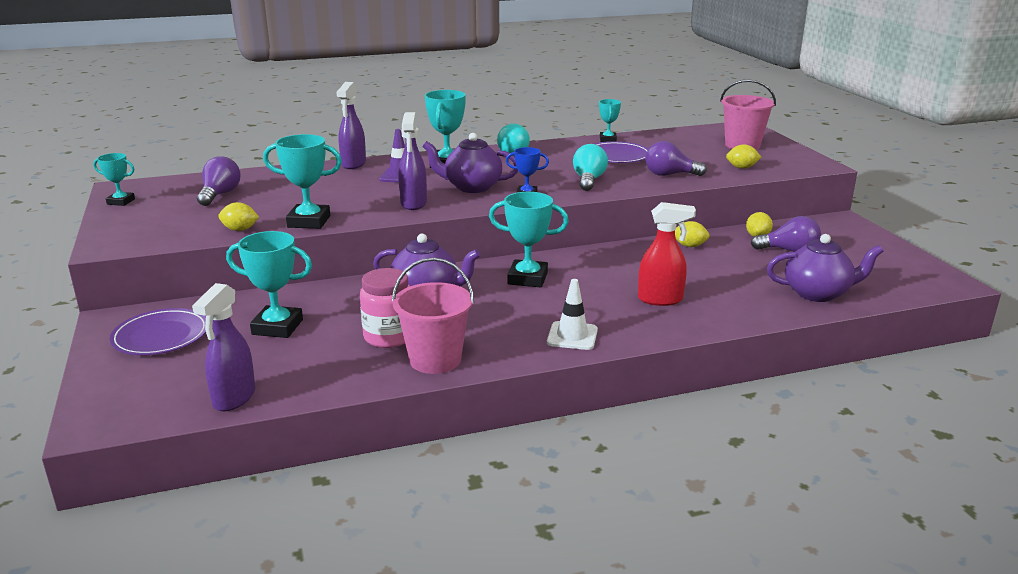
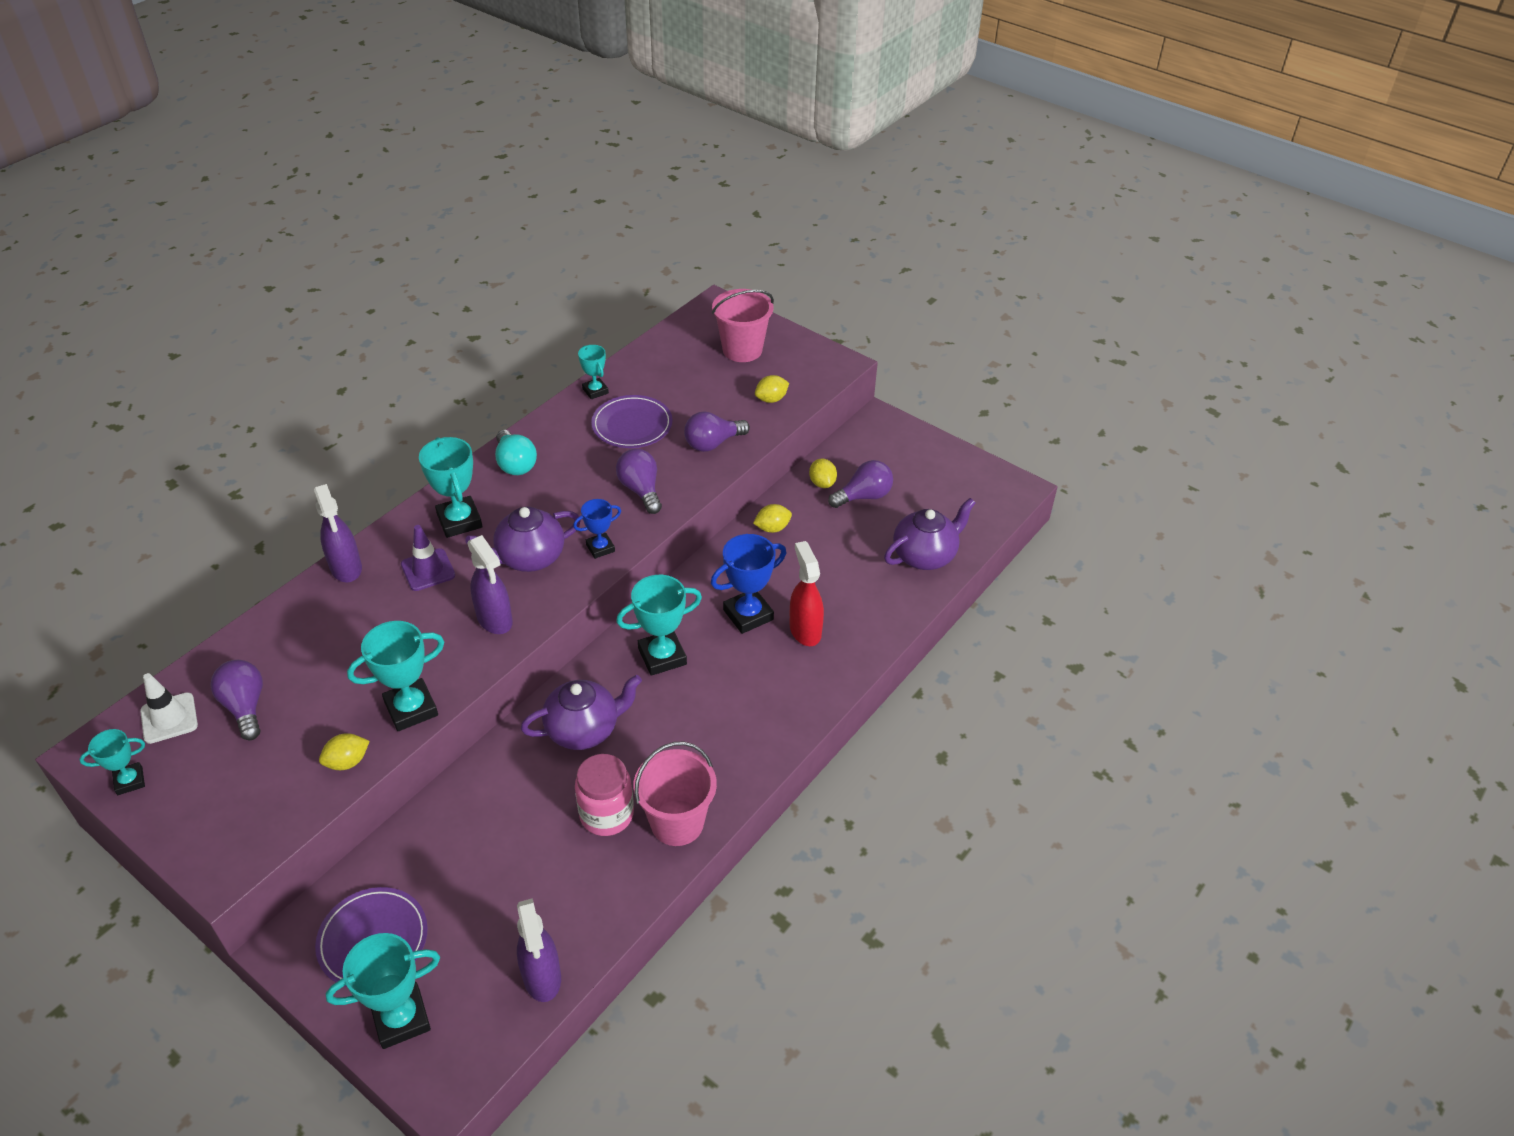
camera: 35 degrees left, 20 degrees up
(277, 327) = (483, 860): turquoise trophy -> turquoise trophy (401, 1018)
(572, 336) = (768, 724): white traffic cone -> white traffic cone (169, 718)
(588, 180) = (641, 490): turquoise light bulb -> purple light bulb
(620, 279) = (748, 615): none -> blue trophy
(661, 299) = (805, 630): red spray bottle -> red spray bottle turned 75 degrees counterclockwise

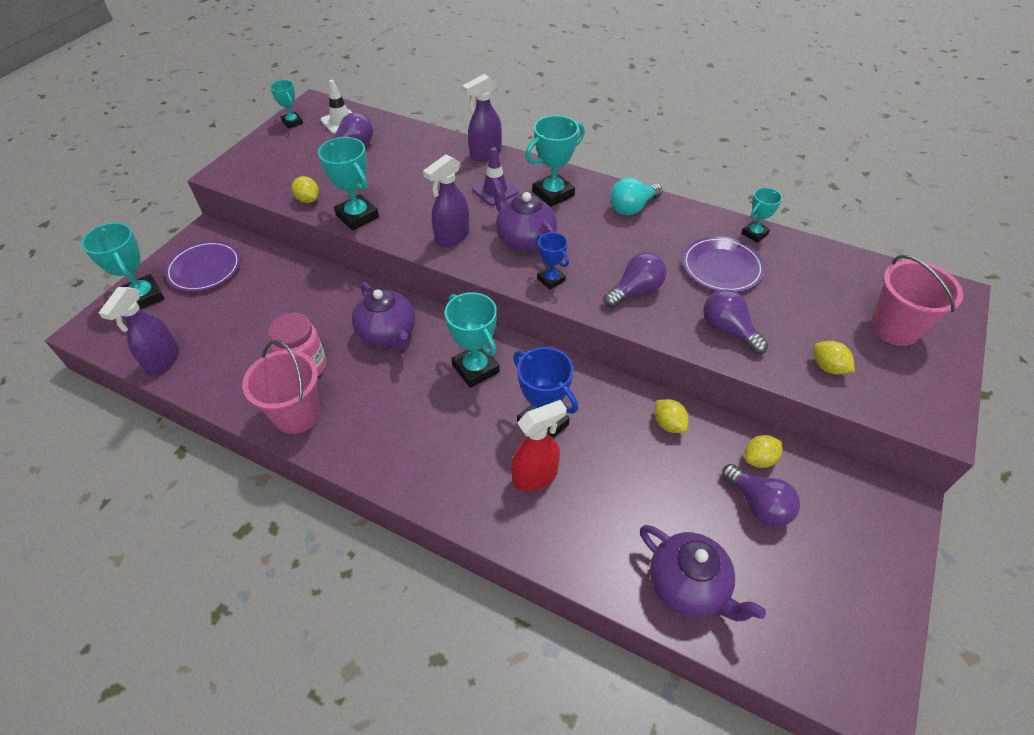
camera: 80 degrees right, 5 degrees up
(542, 977) = (163, 360): purple spray bottle -> purple spray bottle turned 45 degrees counterclockwise

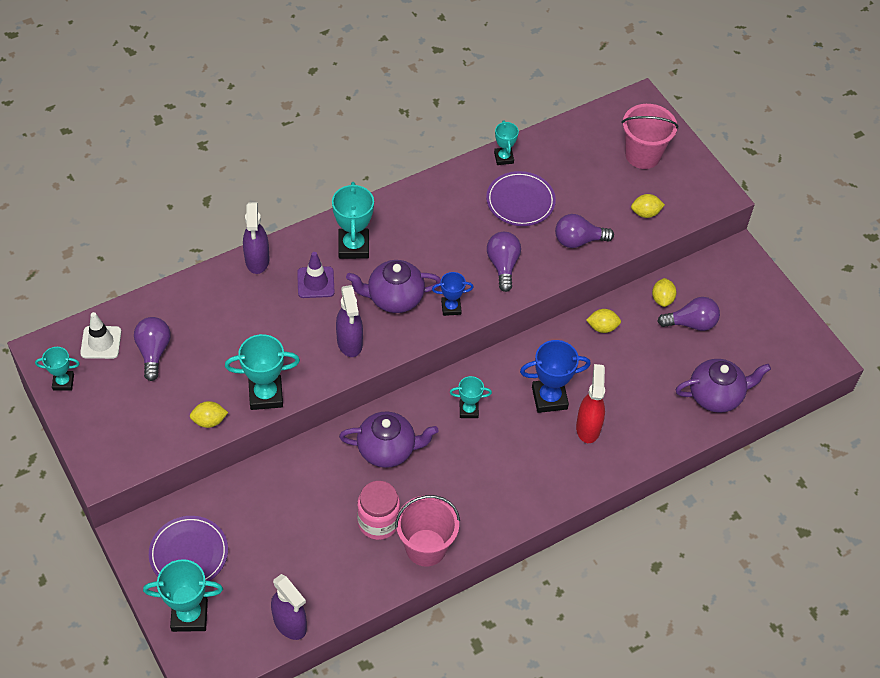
camera: 60 degrees left, 5 degrees up
(475, 368) = (468, 410): turquoise trophy -> turquoise trophy, size x0.59
(632, 207) = (414, 208): turquoise light bulb -> none

